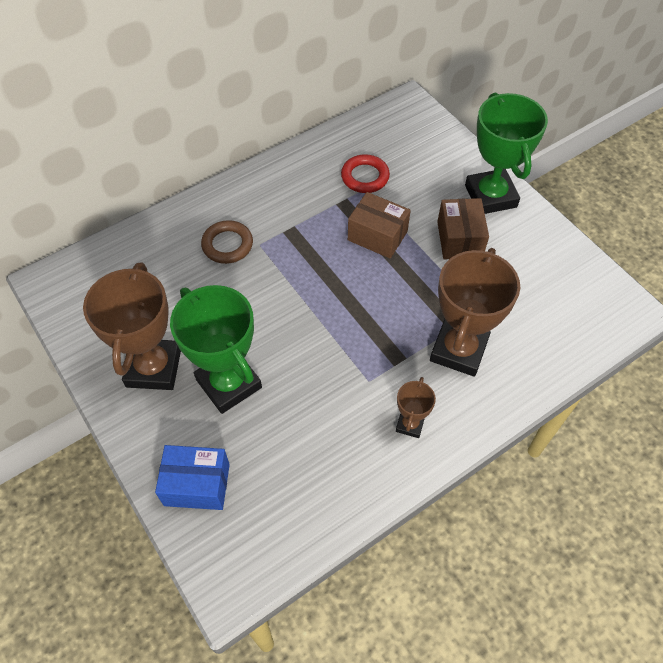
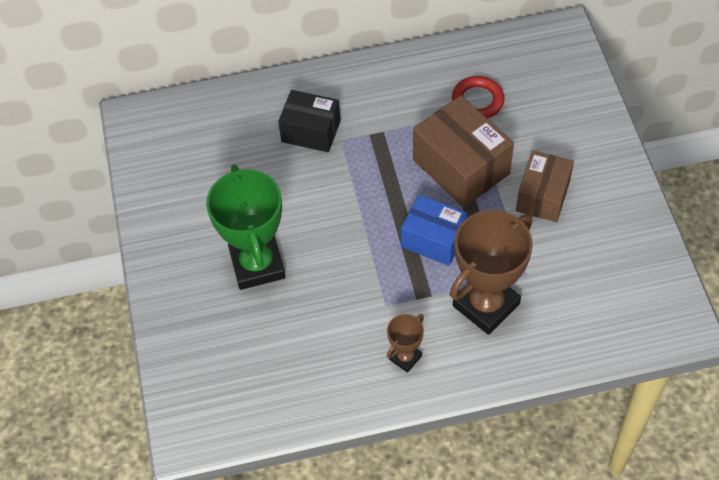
camera: 25 degrees right, 0 degrees up
(153, 368) = (197, 228): brown trophy -> none
(197, 484) = (194, 344): blue box -> blue box (433, 239)
(227, 245) = (311, 131): brown ring -> black box
(377, 236) = (461, 167): brown box -> brown box, size x1.51
(490, 196) = (599, 160): green trophy -> none

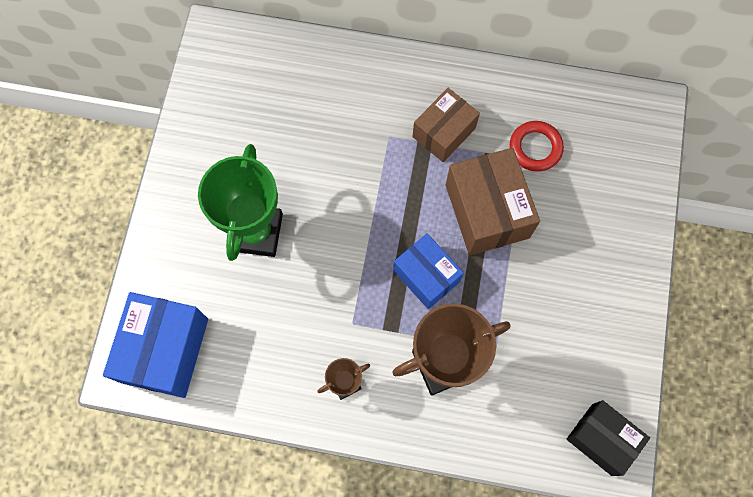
camera: 20 degrees right, 15 degrees up
(219, 398) = (165, 350): none -> blue box
(311, 131) = (365, 115): black box -> black box (601, 439)
(542, 196) = (549, 275): brown box -> brown box (444, 132)

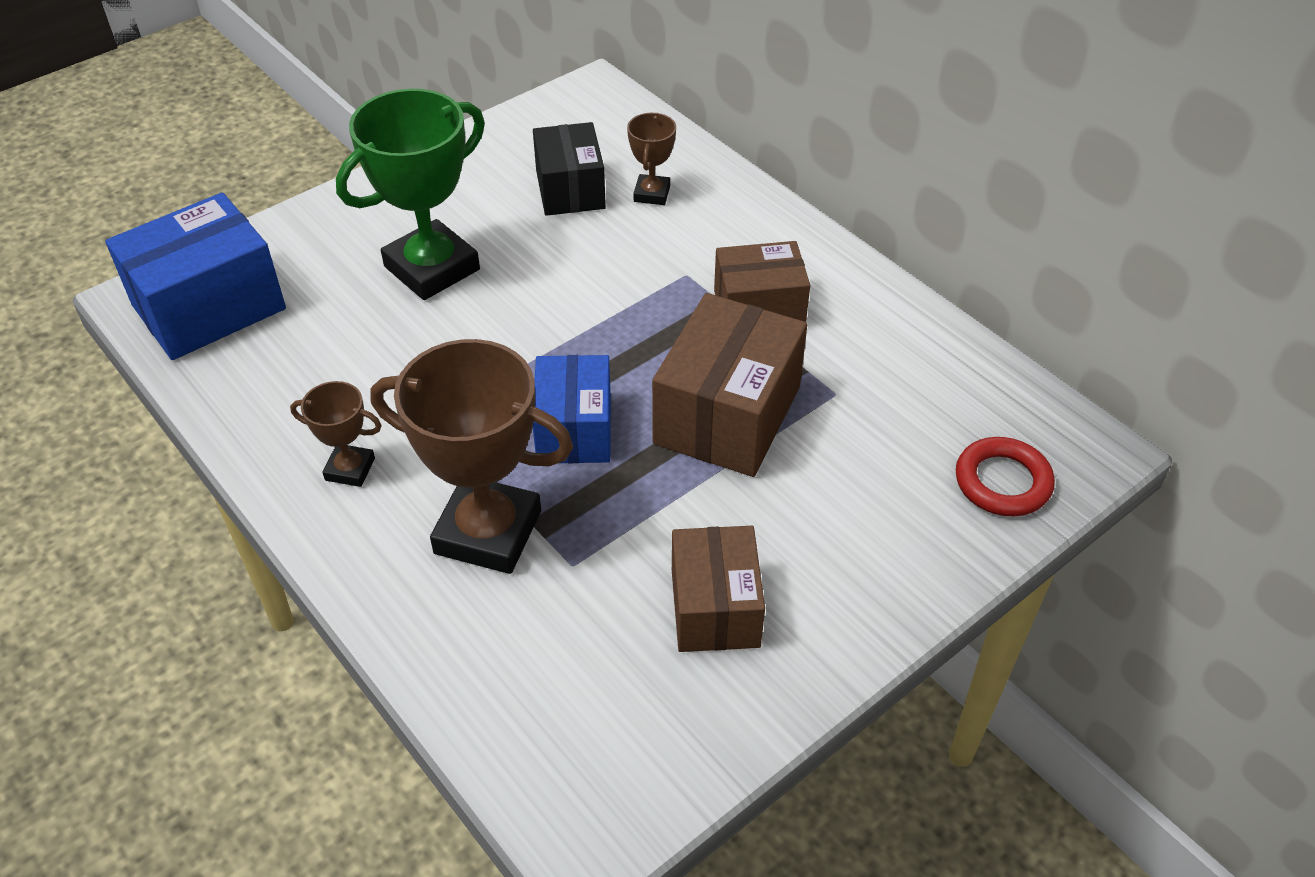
camera: 40 degrees right, 25 degrees down
(320, 92) = (652, 194): none -> brown trophy
(535, 148) = (865, 392): red ring -> red ring (1002, 482)
(573, 321) = (715, 608): none -> brown box
(601, 439) = (601, 780): black box -> black box (570, 189)

